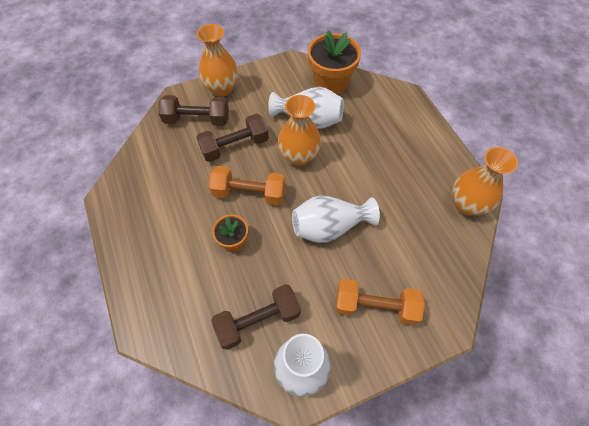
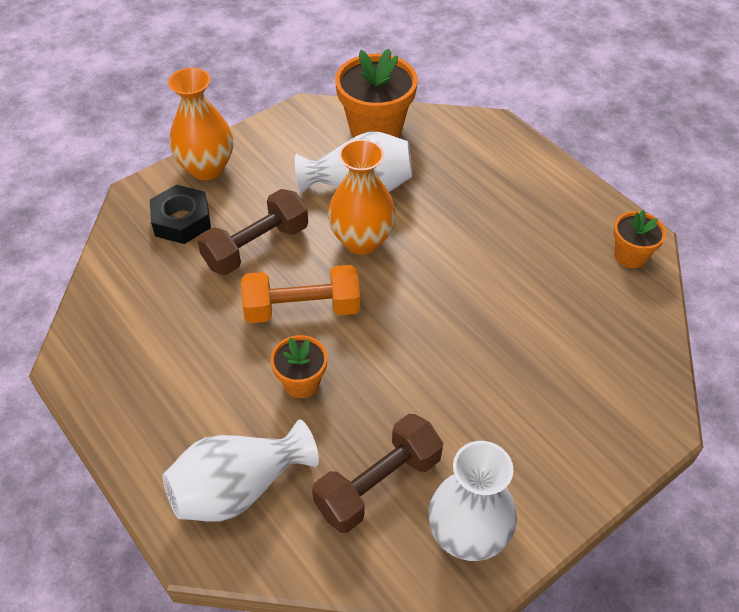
camera: 15 degrees left, 10 degrees down
(197, 119) = (182, 220): brown dumbbell -> black nut
(329, 227) = (442, 329): white vase -> white vase (239, 488)
(375, 306) = (547, 422): orange dumbbell -> none
(467, 204) = (630, 256): orange vase -> orange flower pot

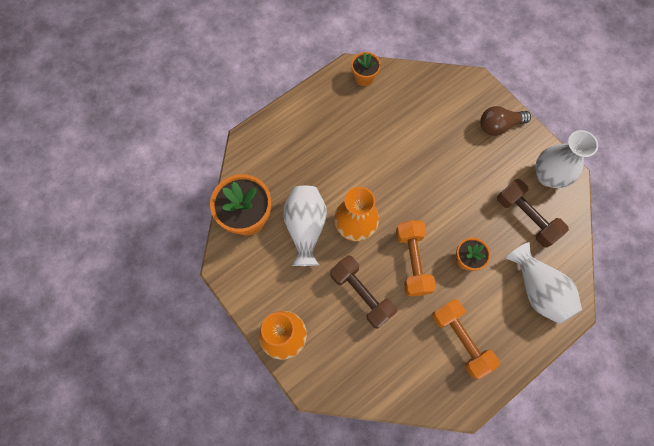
camera: 90 degrees left, 20 degrees up
(170, 365) = (460, 339): none -> orange dumbbell
(182, 220) = (338, 349): black nut -> none
(569, 456) = (499, 126): none -> brown light bulb

